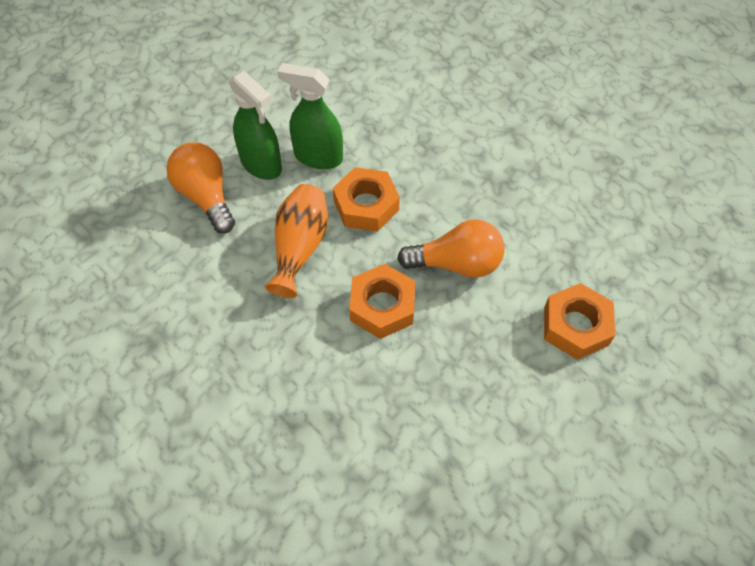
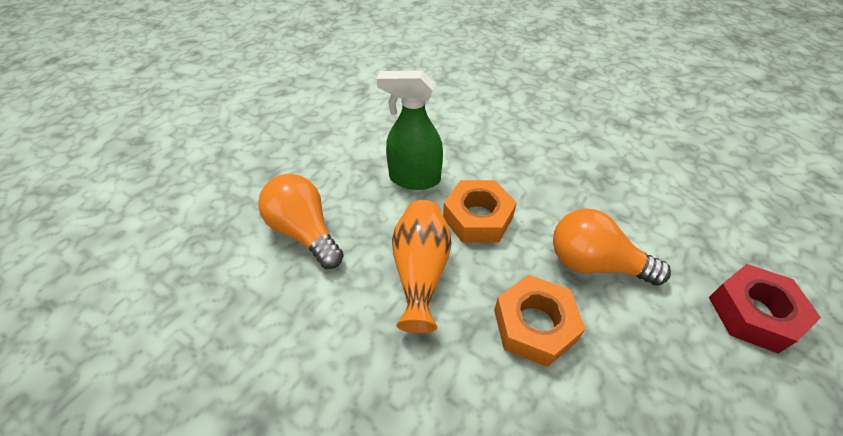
camera: 10 degrees left, 10 degrees down
(261, 164) = (358, 193): green spray bottle -> none
(456, 263) = (594, 264): orange light bulb -> orange light bulb turned 150 degrees counterclockwise
(575, 326) = (753, 313): orange nut -> red nut

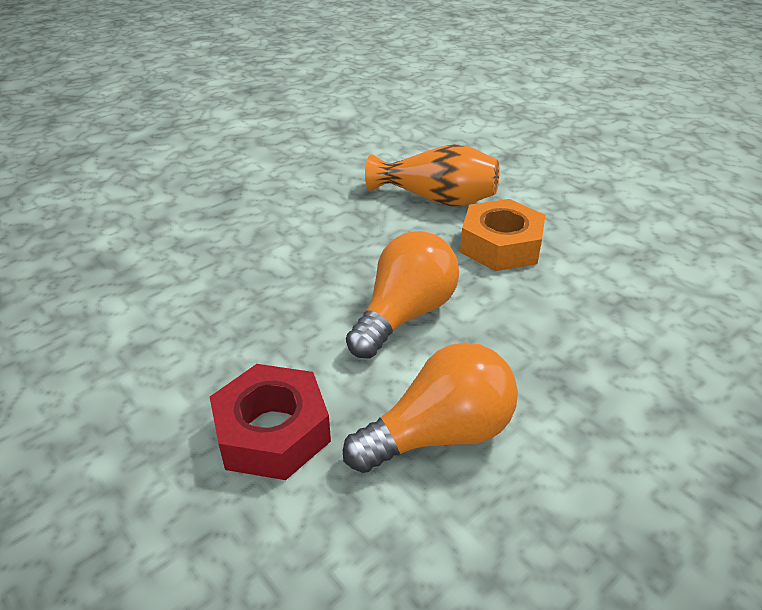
camera: 105 degrees right, 10 degrees down
(305, 232) = (504, 148): orange light bulb -> orange light bulb (439, 434)
(414, 179) = (574, 213): green spray bottle -> none
(534, 325) = (349, 250): orange nut -> none

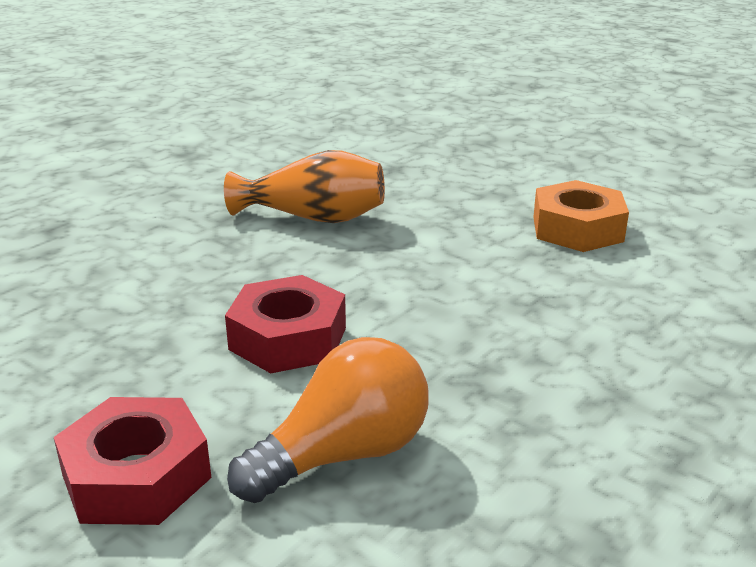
camera: 10 degrees left, 10 degrees down
(404, 315) = (288, 338): orange light bulb -> red nut
(501, 245) = (395, 258): orange nut -> orange nut (577, 229)

